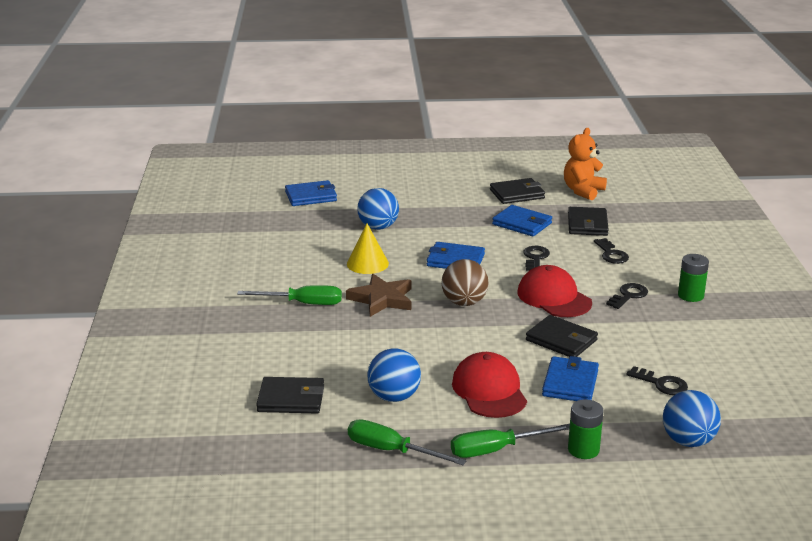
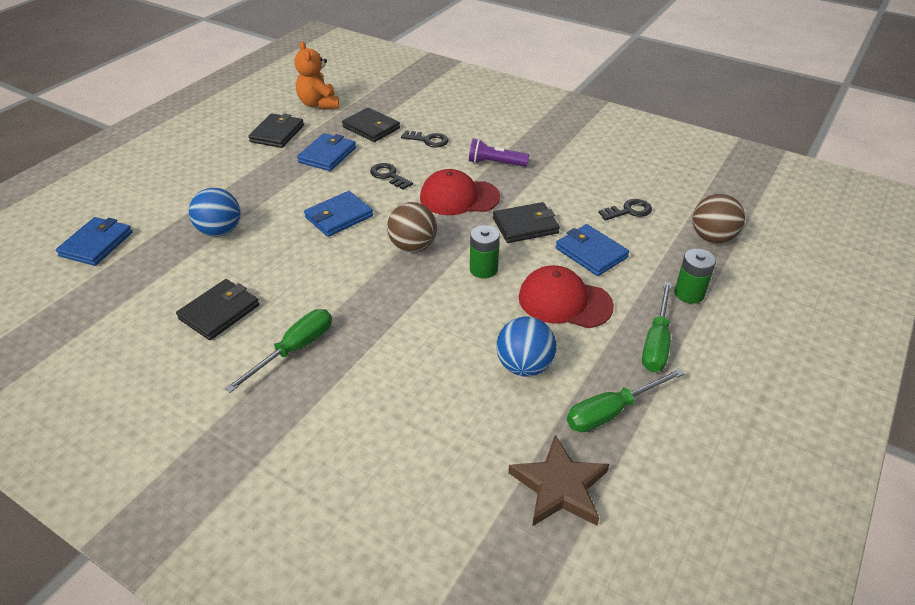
camera: 55 degrees left, 15 degrees up
(291, 399) = (463, 445): black wallet -> black wallet (219, 312)
(367, 263) = (276, 270): yellow cone -> none
(382, 299) = (350, 292): brown star -> brown star (559, 487)
(522, 224) = (327, 155): blue wallet -> blue wallet turned 45 degrees counterclockwise
(628, 295) = (495, 163): black key -> purple flashlight
(688, 441) = (712, 238): blue ball -> brown ball
(690, 295) = (525, 139): green battery -> green battery (483, 269)

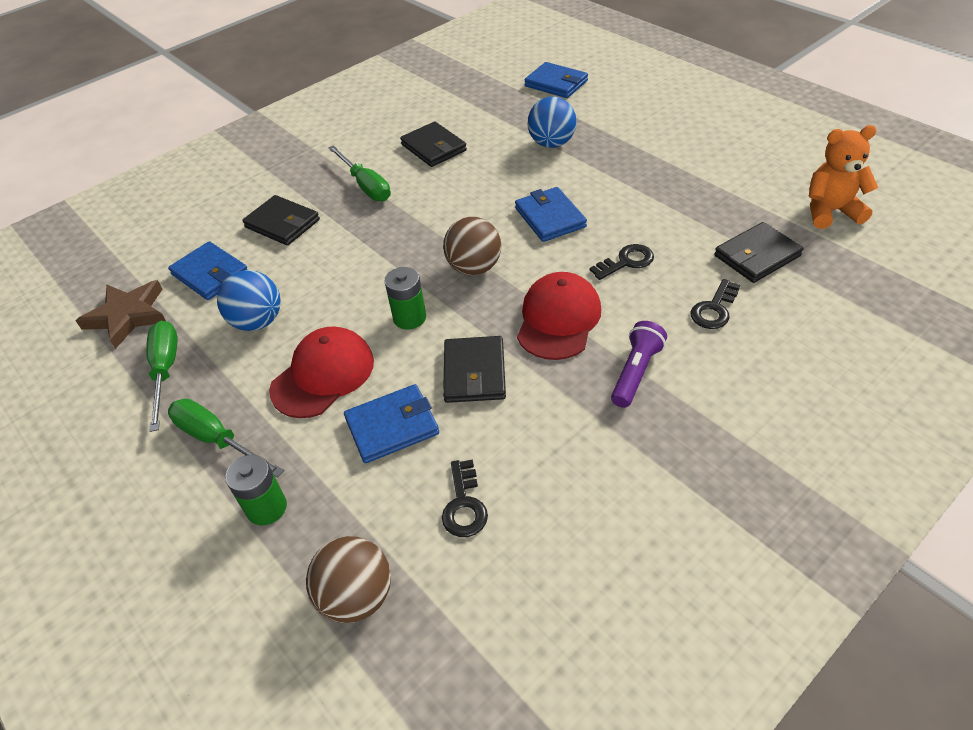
camera: 110 degrees right, 5 degrees up
(277, 133) = (747, 176): black wallet -> black wallet (282, 223)
(327, 155) = (687, 214): blue wallet -> blue wallet (210, 274)

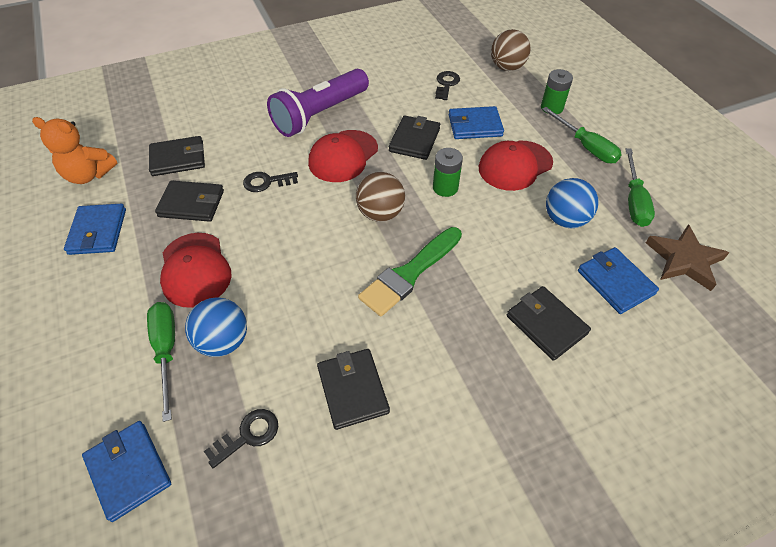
camera: 165 degrees left, 5 degrees up
(365, 186) = (449, 351): green screwdriver -> green screwdriver (166, 350)
(419, 225) = (409, 273): none -> green brush
(550, 217) = (292, 241): blue wallet -> blue wallet (98, 231)
(621, 174) = (195, 270): none -> red cap
(636, 372) = (320, 114): purple flashlight -> purple flashlight, size x1.86
(685, 218) = (191, 204): none -> black wallet
(714, 309) = (242, 134): black key -> black key (248, 435)

